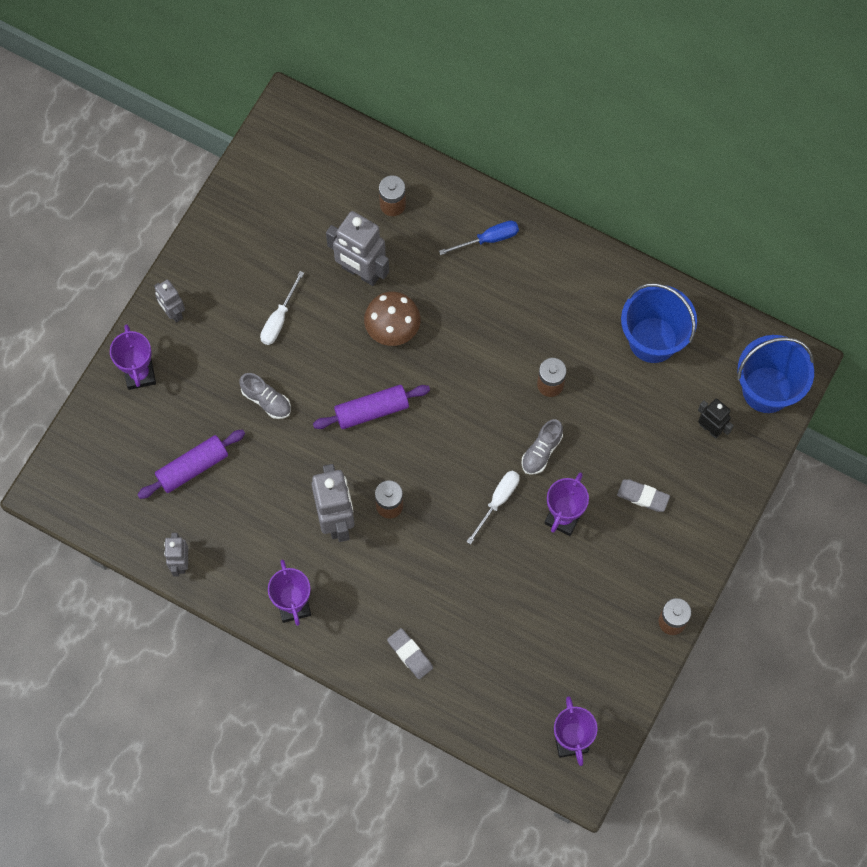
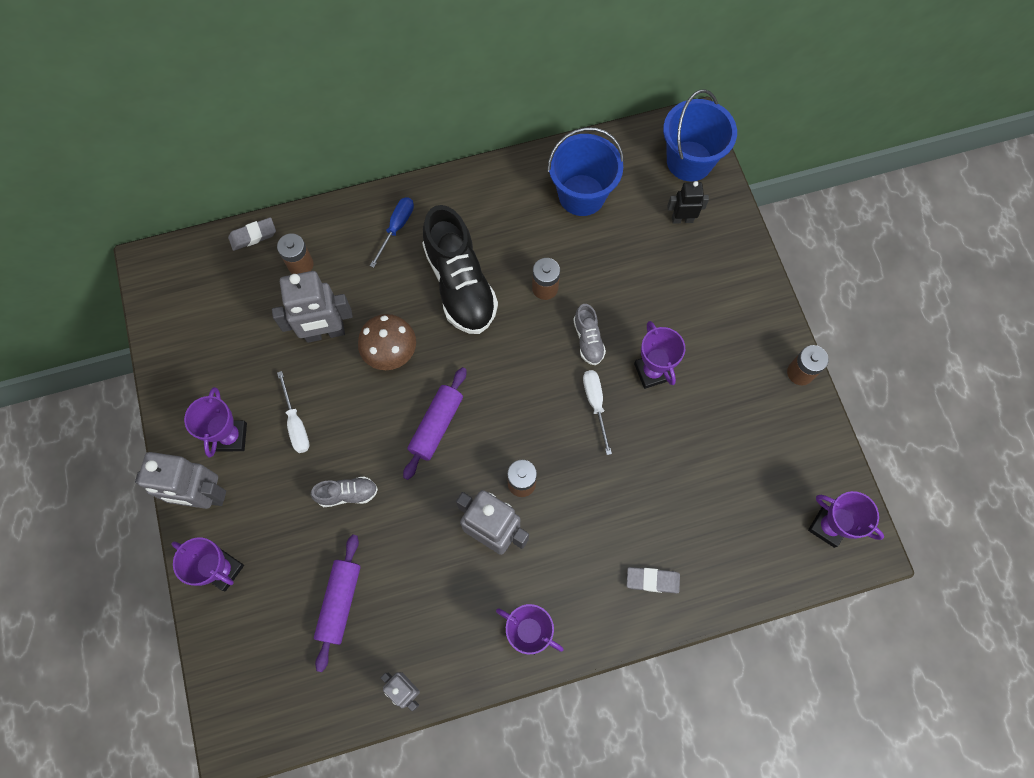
camera: 45 degrees left, 0 degrees up
(173, 312) = (204, 496): grey robot -> grey robot, size x1.77
(227, 288) = (231, 437): none -> purple trophy
(491, 324) = (460, 284): none -> black shoe
(643, 496) = (688, 306): grey eraser -> grey eraser (253, 236)

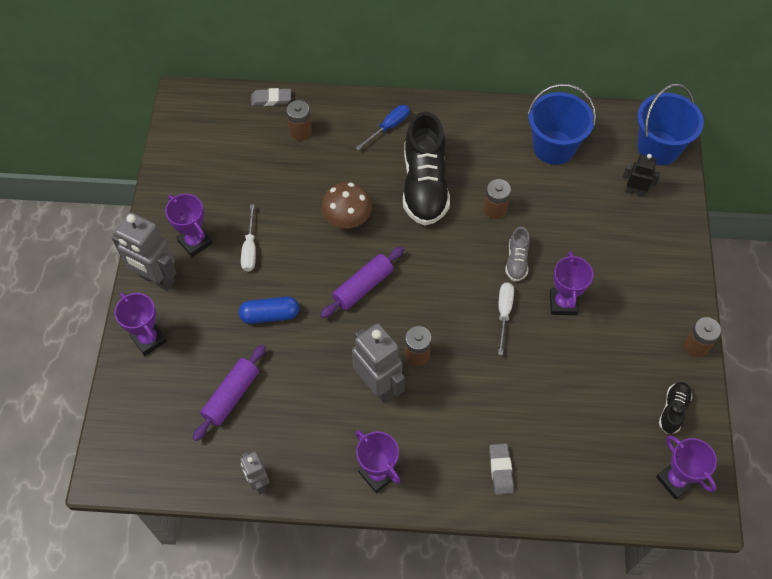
camera: 20 degrees right, 10 degrees down
(231, 437) = (195, 242): purple trophy -> purple trophy turned 60 degrees counterclockwise
(325, 333) = (300, 188): grey robot -> none
(347, 494) = (270, 315): grey shoe -> blue capsule
(652, 580) = (500, 470): grey eraser -> grey eraser turned 60 degrees clockwise
(801, 451) = (673, 410): none -> black shoe

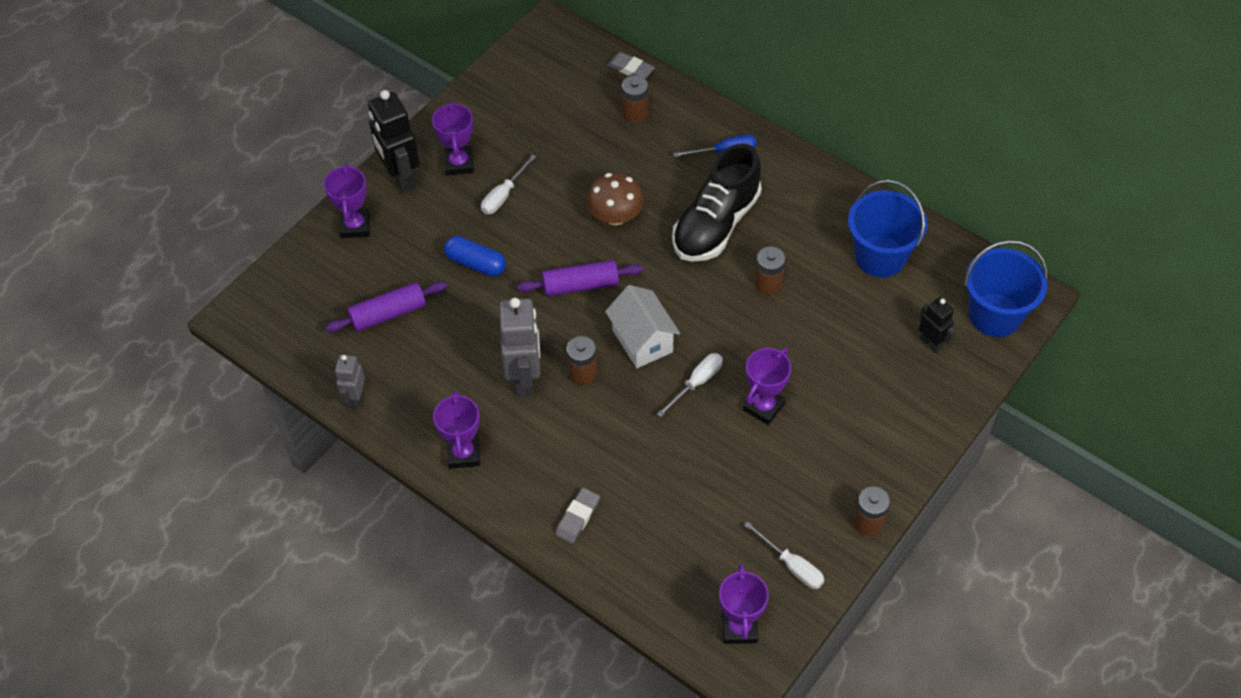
camera: 35 degrees right, 5 degrees down
(156, 279) = (401, 178): grey robot -> black robot
(441, 304) = (642, 341): none -> white house
(516, 261) = (750, 343): grey shoe -> none
(673, 410) = (792, 566): black shoe -> white screwdriver

